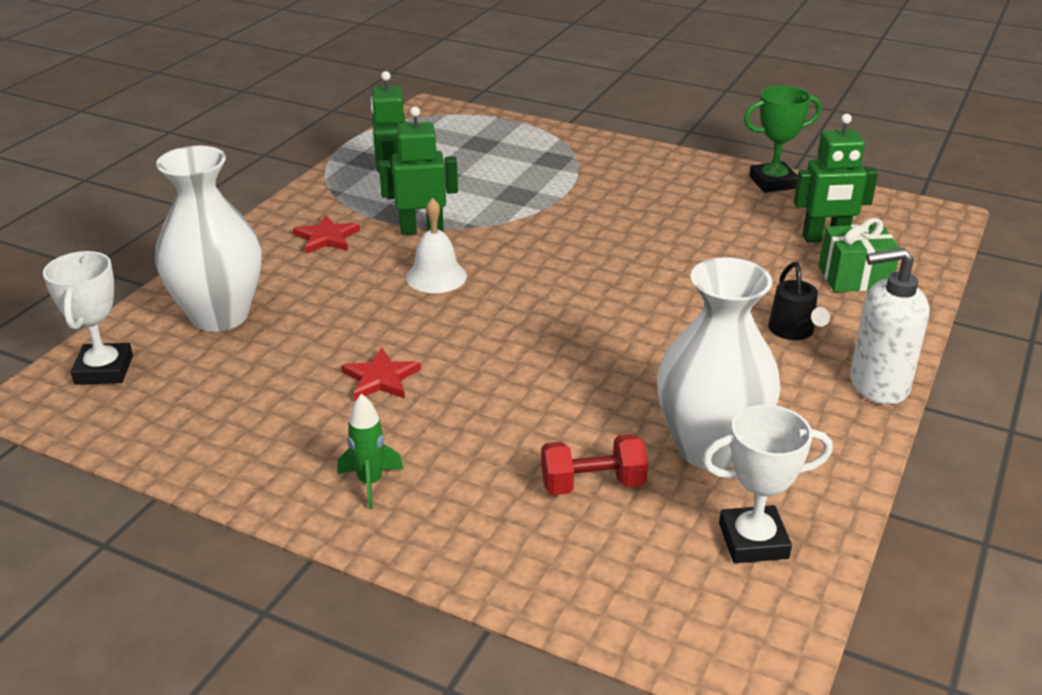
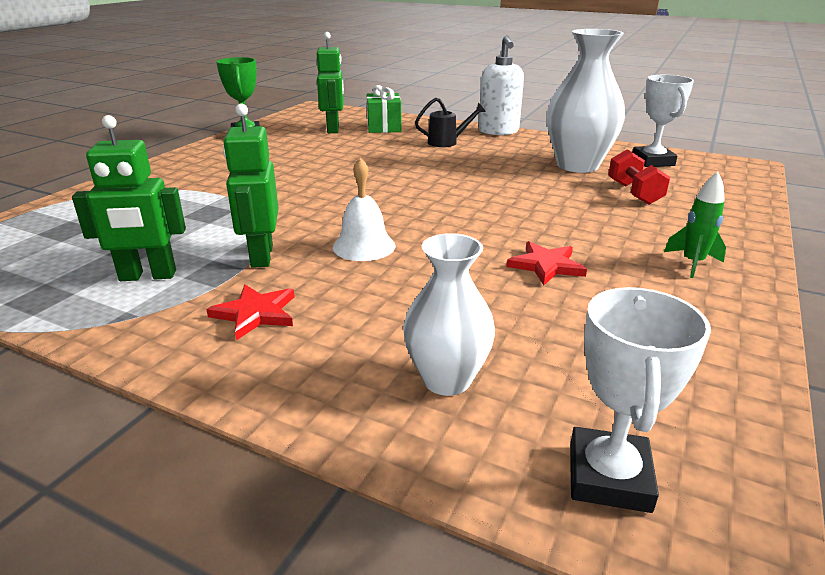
camera: 90 degrees left, 5 degrees down
(104, 370) = (609, 477): white trophy -> white trophy turned 75 degrees counterclockwise
(220, 316) = (447, 379): white vase -> white vase, size x0.62

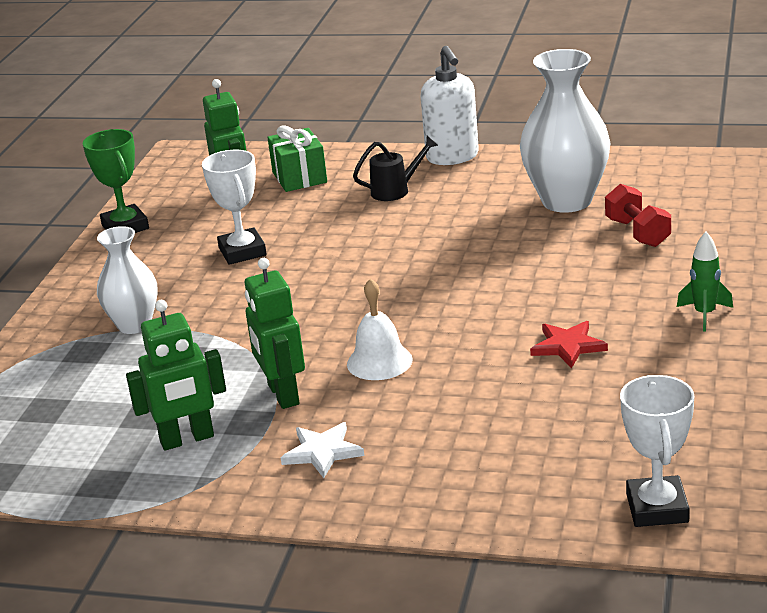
camera: 10 degrees left, 0 degrees up
(255, 313) = (322, 452): red star -> white star
(447, 379) = (518, 470): white vase -> white vase (134, 325)
(652, 161) = (652, 176): white trophy -> white trophy (242, 252)

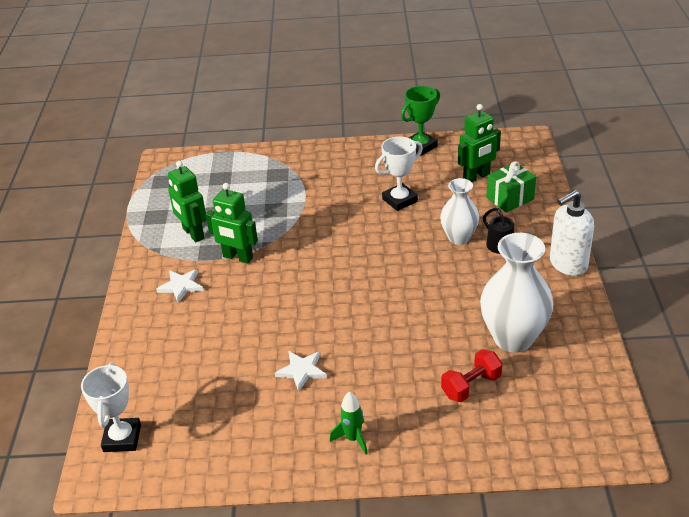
camera: 75 degrees right, 10 degrees up
(134, 325) = (306, 183): white vase -> white vase (459, 238)
(282, 395) = (237, 257): green robot -> green robot turned 120 degrees counterclockwise
(379, 362) = (275, 288): white bell -> none
(568, 346) = (301, 371): red star -> white star
(657, 508) = (122, 438): white trophy -> white trophy turned 75 degrees counterclockwise

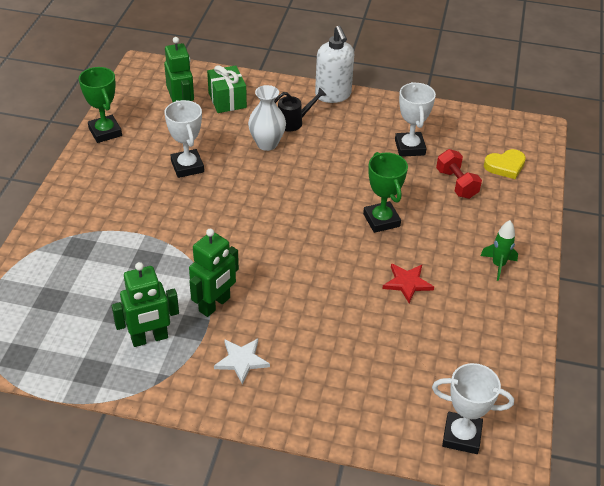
camera: 80 degrees left, 5 degrees up
(301, 371) = (407, 283): white star -> red star
(384, 337) = (381, 220): none -> green trophy
(513, 338) = (410, 147): white vase -> white trophy
(527, 425) = (505, 166): none -> yellow heart

